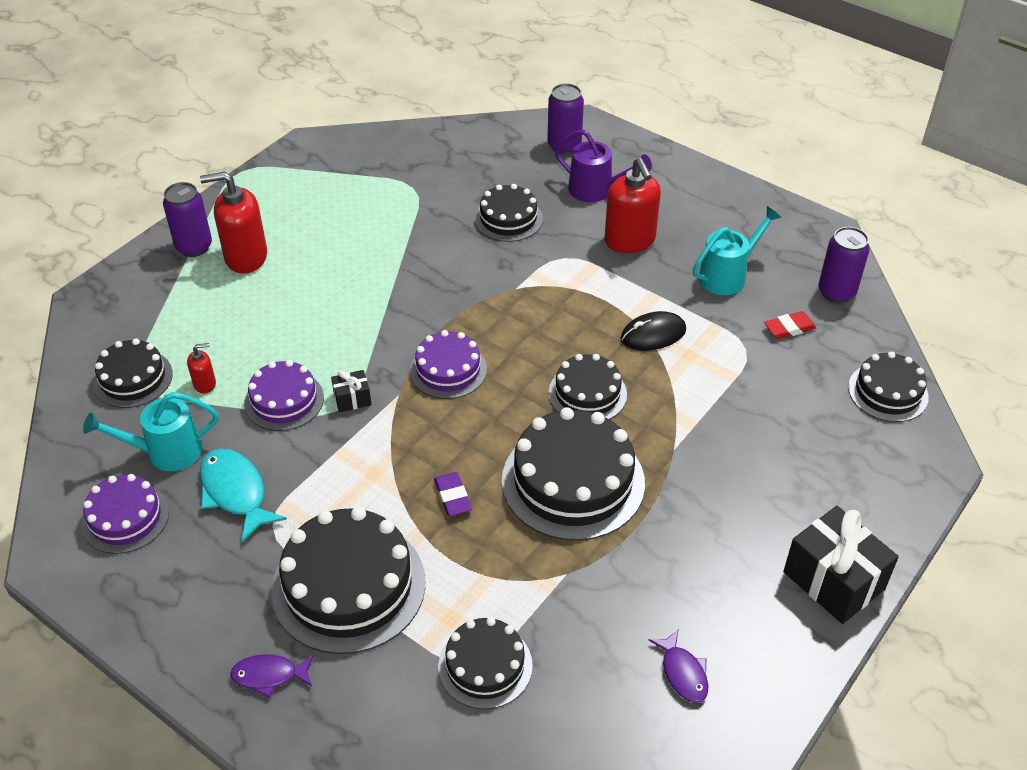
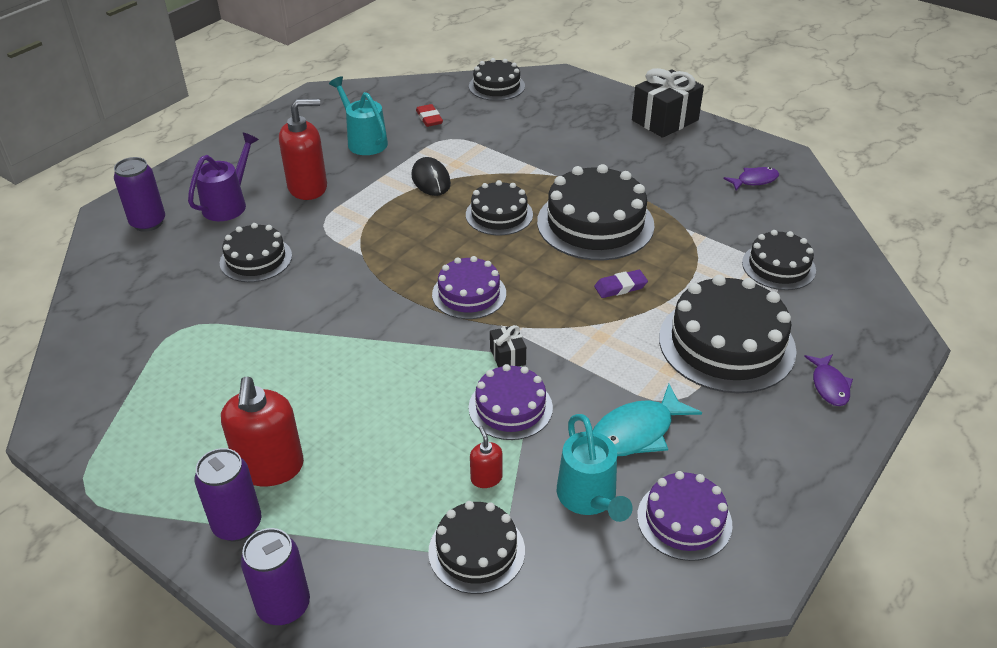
camera: 90 degrees left, 5 degrees down
(836, 292) = (392, 96): purple can -> purple can (284, 606)

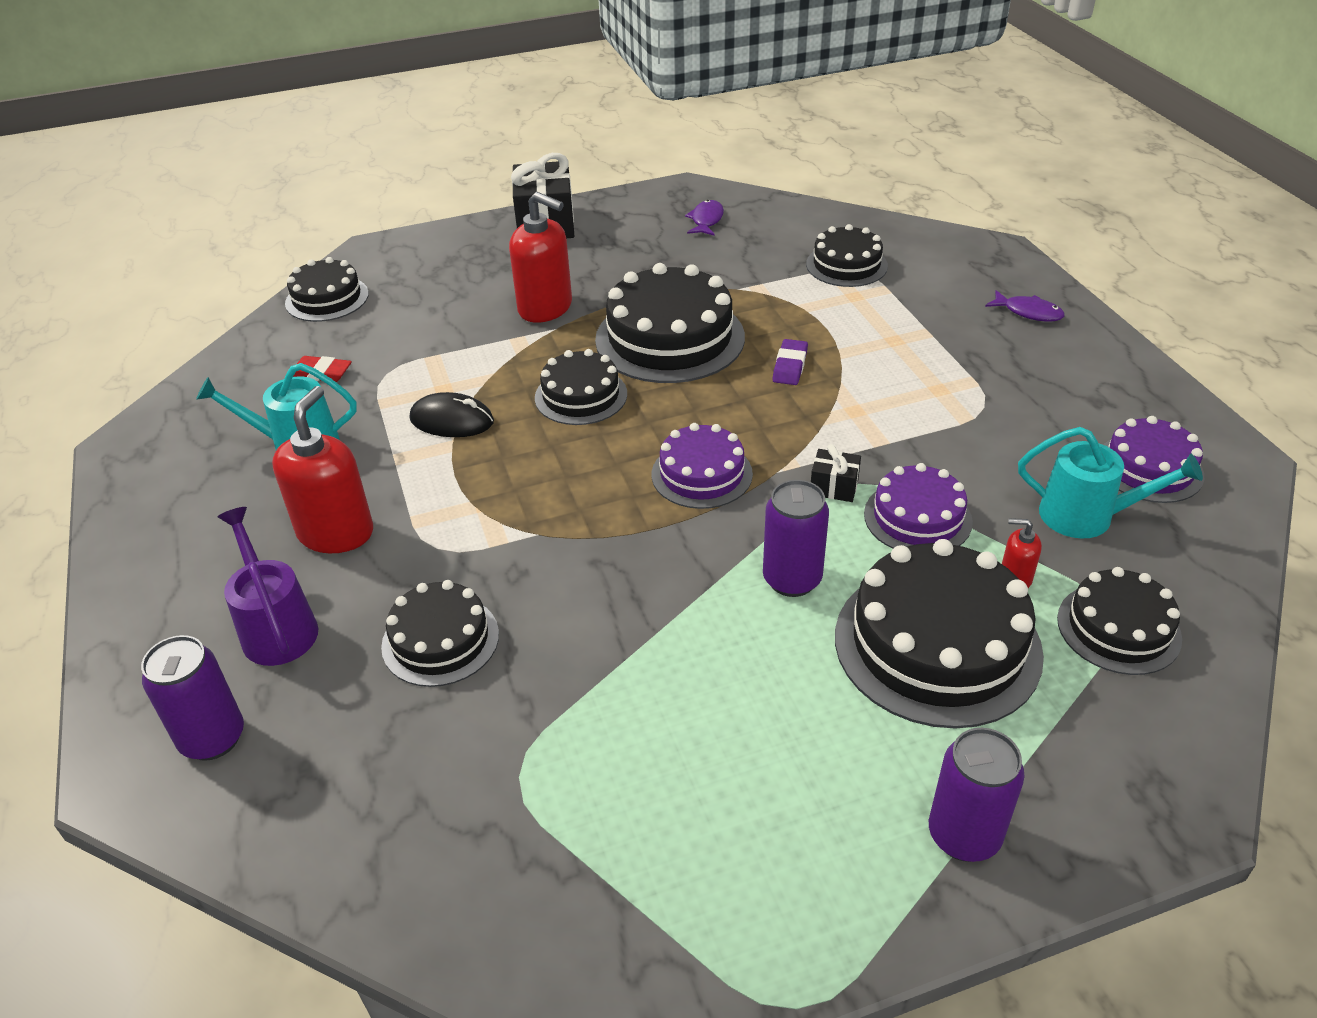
camera: 55 degrees left, 0 degrees up
(270, 467) = (879, 766): red soap dispenser -> red soap dispenser (545, 308)
(284, 606) = (1125, 832): purple can -> purple can (792, 579)
(637, 432) = (1013, 446): turquoise fish -> none
(726, 344) = (930, 341): black cake -> black cake (937, 644)

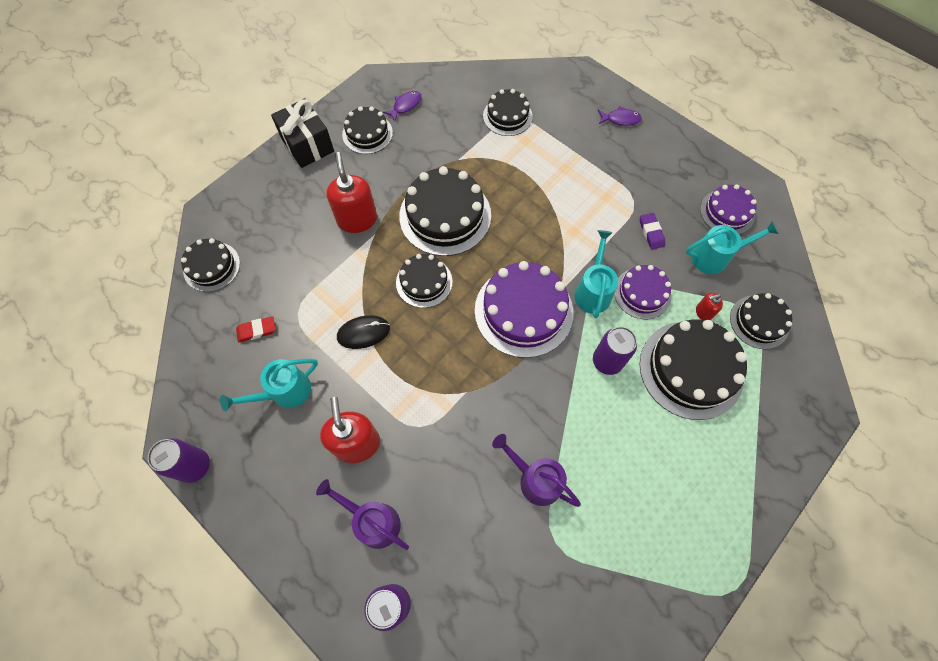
camera: 30 degrees left, 25 degrees up
(440, 640) = (463, 484): black cake -> black cake (367, 133)
(545, 308) = (357, 219): red soap dispenser -> red soap dispenser turned 105 degrees counterclockwise
(554, 679) = (535, 479): none -> purple watering can
(701, 474) = (523, 311): purple cake -> purple cake, size x1.71
(706, 220) = (405, 106): purple fish -> purple fish turned 60 degrees clockwise
(790, 366) = (522, 211): purple eraser -> purple eraser (651, 232)
(834, 487) = (593, 290): black gift -> turquoise watering can
(964, 835) = (753, 469): purple can -> purple can (195, 466)

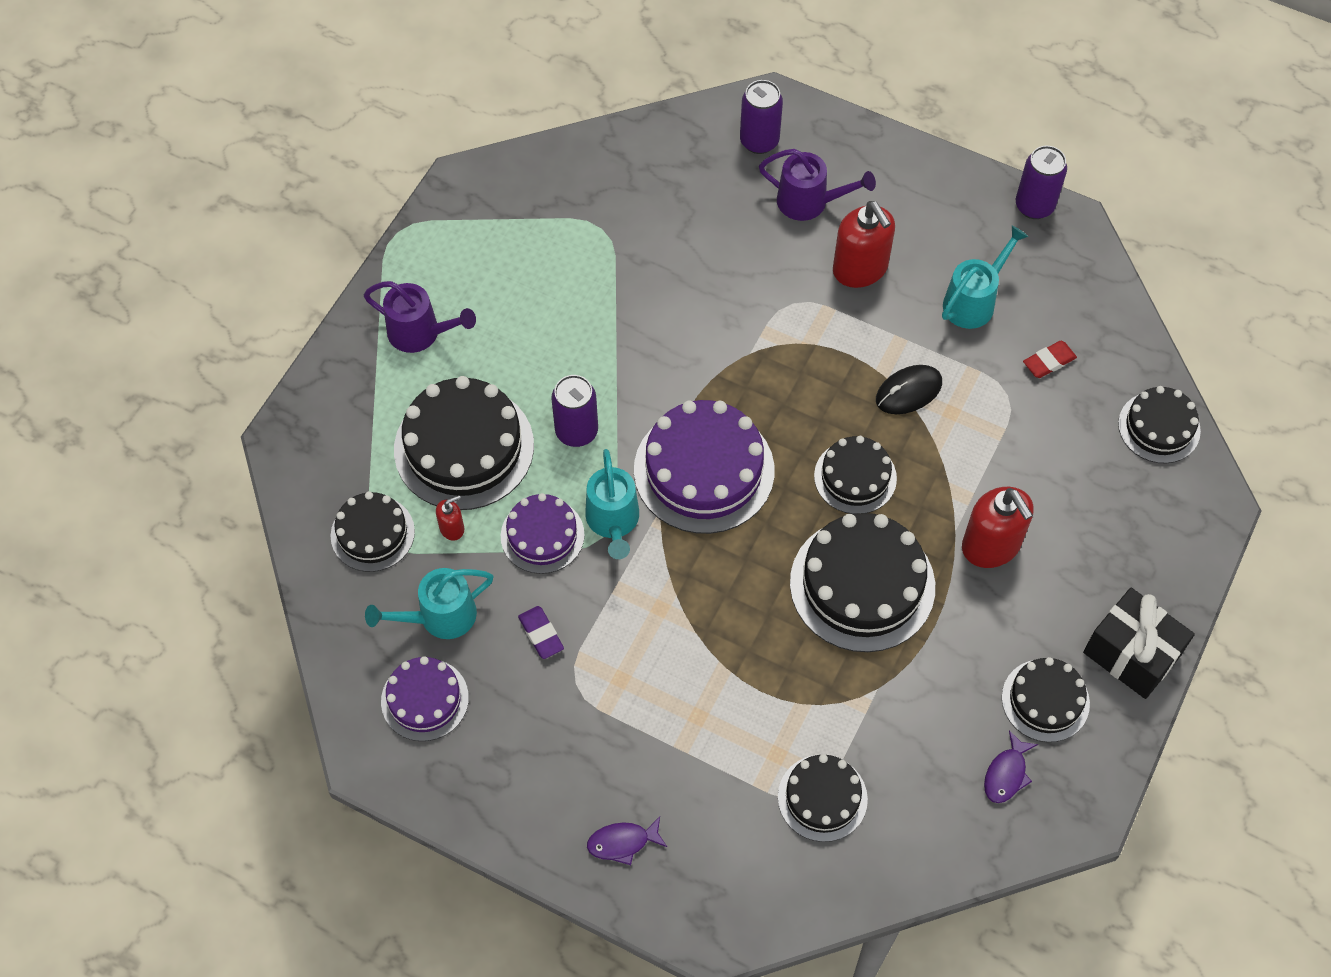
camera: 165 degrees right, 5 degrees down
(535, 479) = (639, 281): purple watering can -> purple watering can (421, 333)

